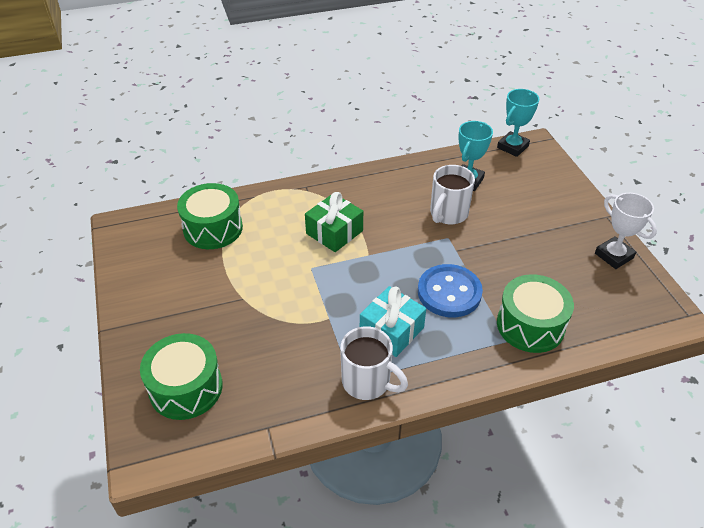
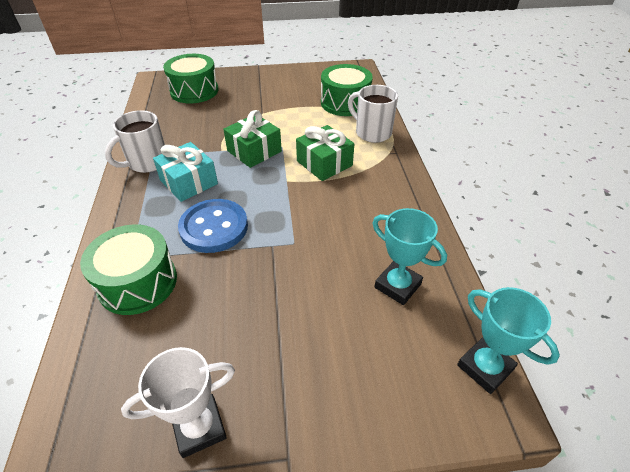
camera: 100 degrees right, 0 degrees up
(324, 289) = (254, 151): none -> green gift
(448, 214) = (334, 251): white mug -> white mug (372, 132)

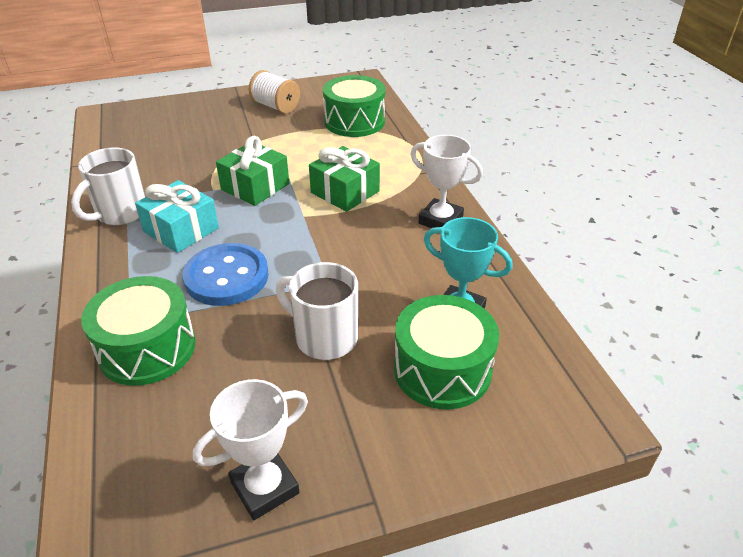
camera: 10 degrees left, 5 degrees down
(194, 91) = (159, 124): green drum -> green drum (442, 369)
(285, 84) = (275, 106): none -> white spool
(372, 132) = (394, 152): white mug -> white mug (324, 337)
(398, 197) = (440, 220): none -> white trophy
(485, 367) = (570, 381): turquoise trophy -> none

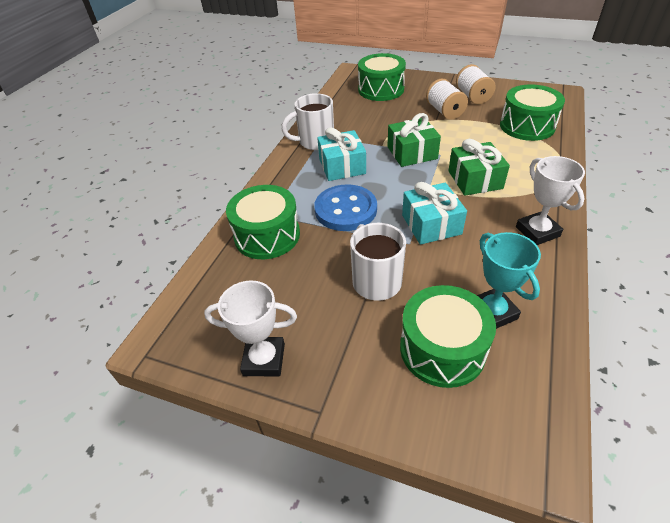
camera: 40 degrees right, 5 degrees up
(159, 126) = (381, 89): none -> green drum
(257, 131) = (444, 111): none -> white spool
(336, 254) = (431, 224): none -> turquoise gift

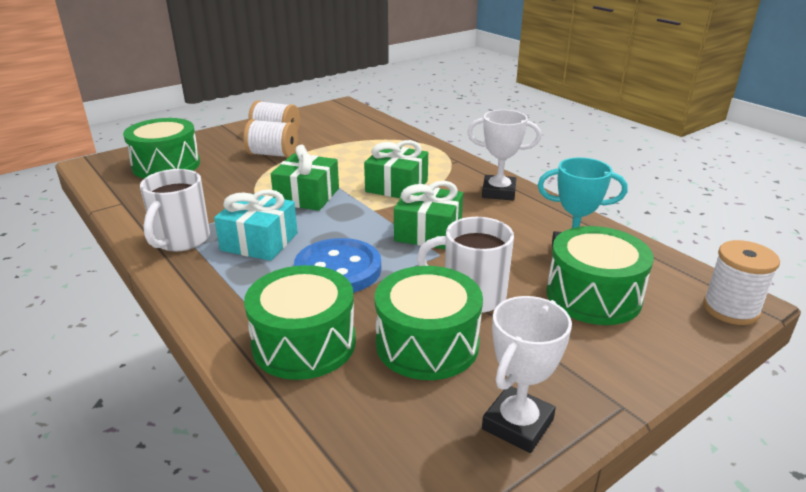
camera: 60 degrees left, 15 degrees down
(431, 224) = (428, 232): turquoise gift -> green gift
(519, 458) = (730, 309): none -> white spool
(527, 126) = (361, 135): green drum -> green drum (427, 344)

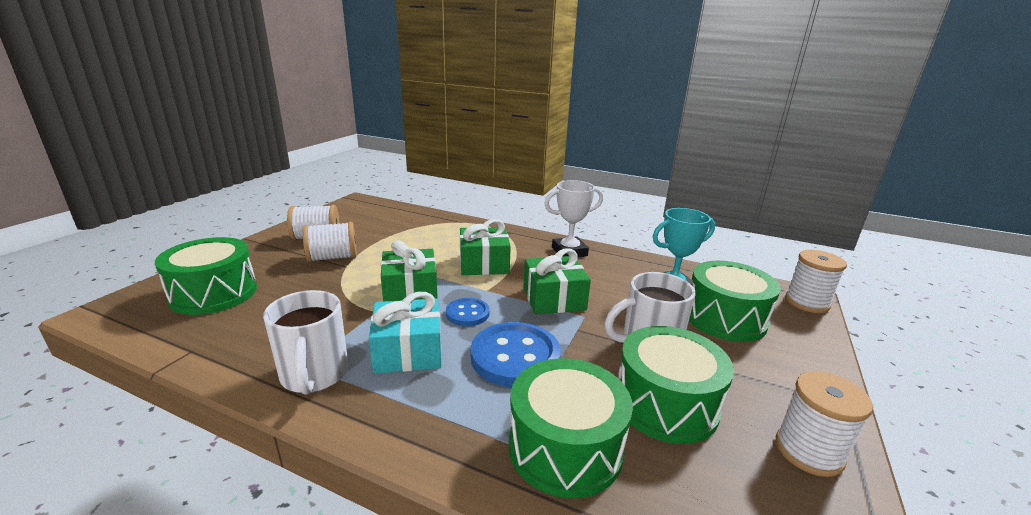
camera: 30 degrees left, 5 degrees down
(335, 225) = (467, 313): none -> blue button
(517, 424) = (808, 451): white trophy -> white spool

